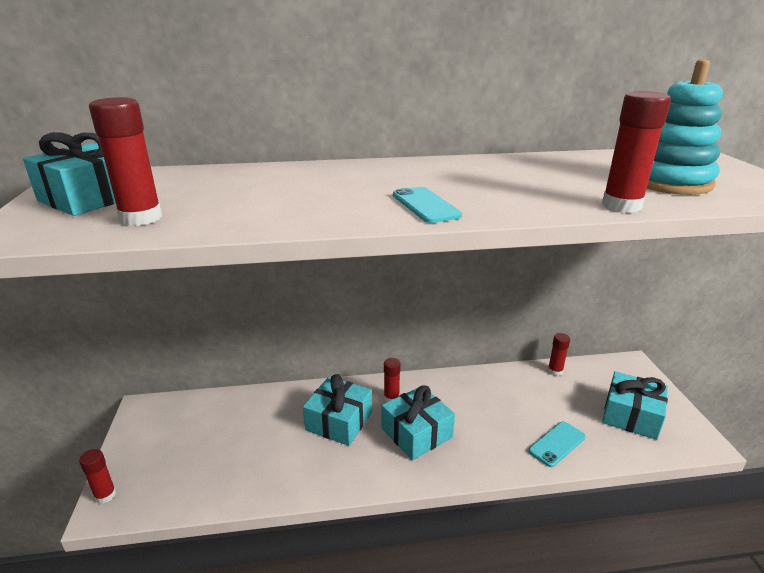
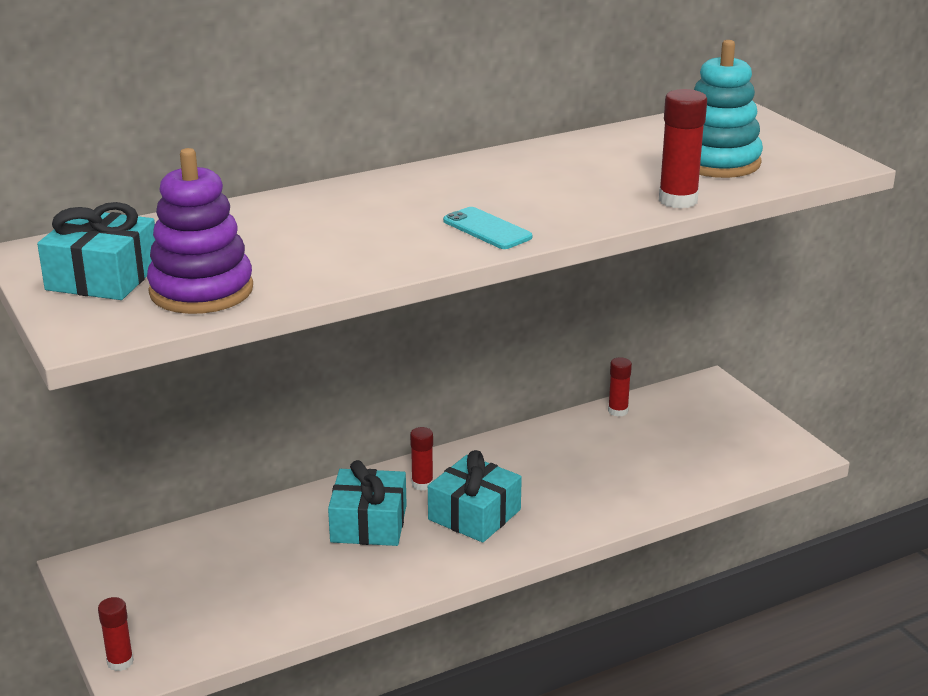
camera: 20 degrees left, 0 degrees up
(141, 218) = (201, 290): red glue stick -> purple stacking toy
(557, 444) = (644, 490): turquoise phone -> none
(631, 415) = (720, 443): turquoise gift -> none

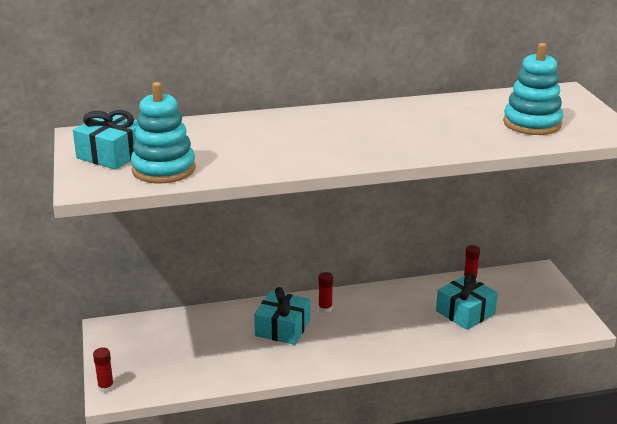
camera: 15 degrees right, 0 degrees up
(201, 290) = (163, 169): purple stacking toy -> turquoise stacking toy
(474, 514) = (350, 333): turquoise gift -> turquoise gift (465, 312)
(487, 229) = (356, 151): turquoise phone -> none
(678, 200) = (490, 146): red glue stick -> none

